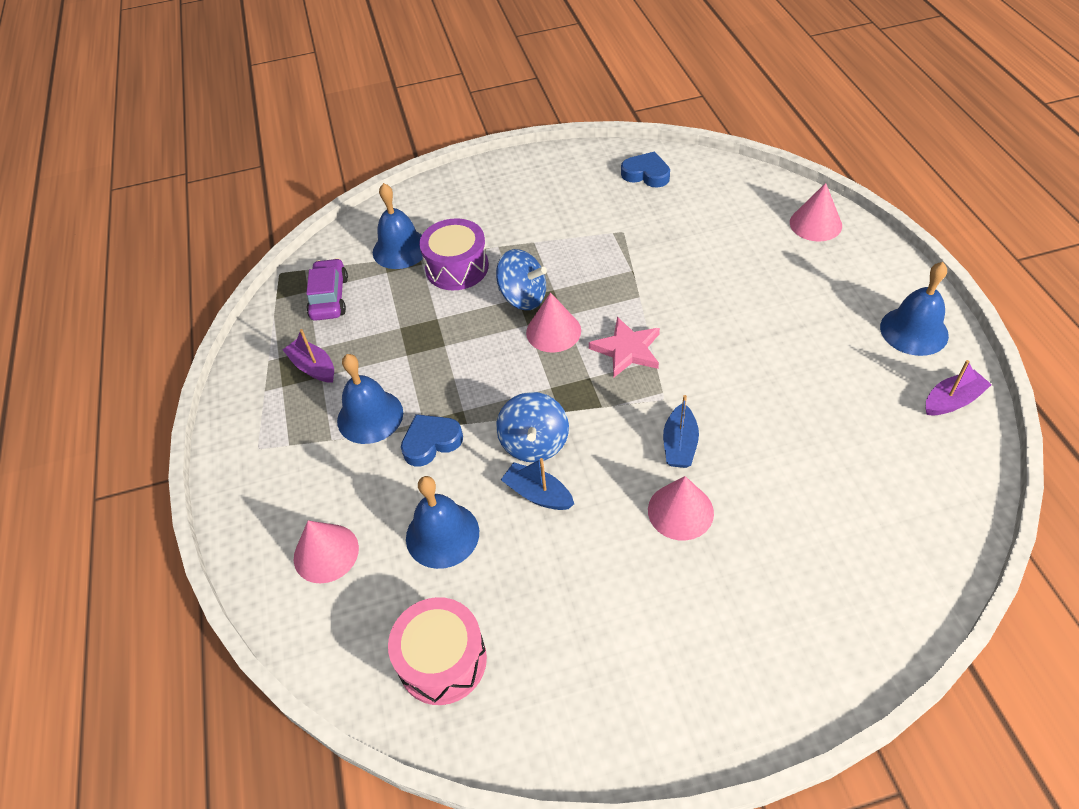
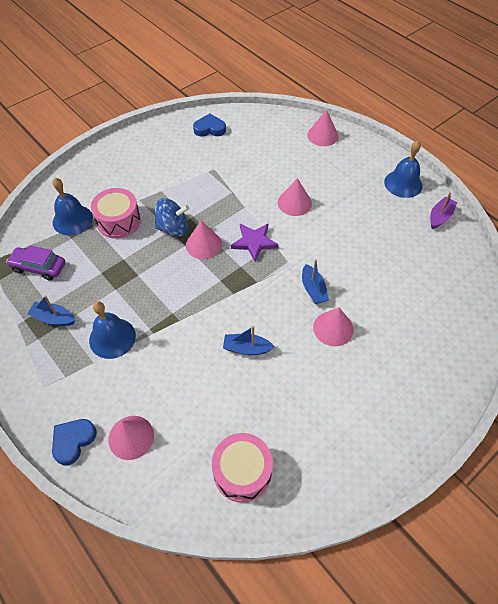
camera: 30 degrees left, 5 degrees up
(313, 367) = (54, 318): purple boat -> blue boat
(329, 297) = (39, 267): purple car -> purple car turned 45 degrees counterclockwise
(431, 442) = (162, 340): blue heart -> blue heart (73, 441)
(442, 535) = (201, 396): blue bell -> none
(457, 267) = (119, 221): purple drum -> pink drum
(534, 443) = (228, 318): blue spinning top -> none
(627, 350) = (254, 242): pink star -> purple star
(718, 311) = (294, 203): none -> pink cone

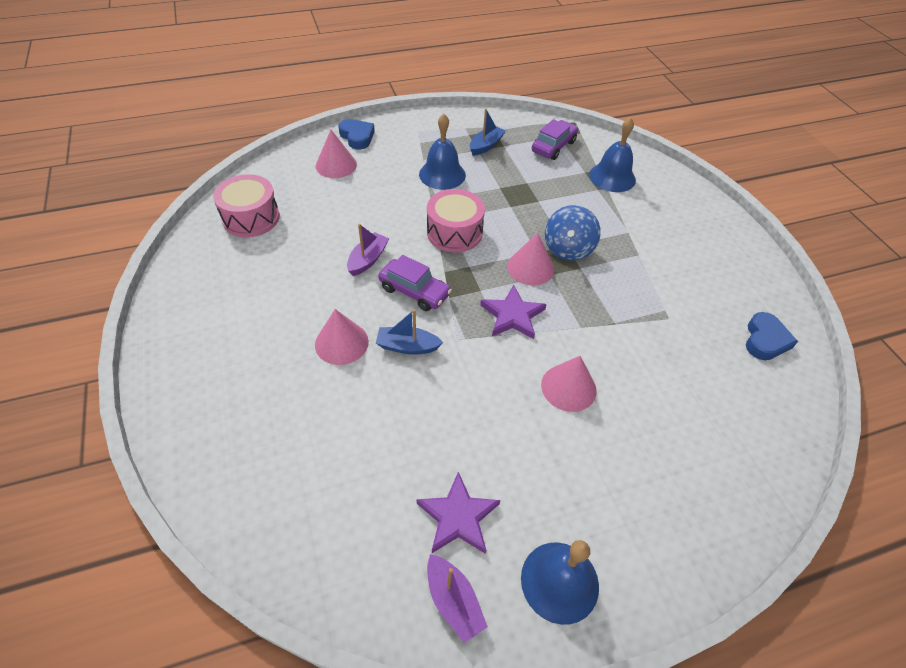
camera: 110 degrees right, 5 degrees down
(119, 221) = (597, 209): pink drum -> pink drum (454, 232)
(247, 348) = (368, 259): blue boat -> purple boat
(263, 304) = (414, 291): none -> purple car
(322, 135) = (728, 500): pink cone -> none
(402, 227) = (458, 517): none -> purple star

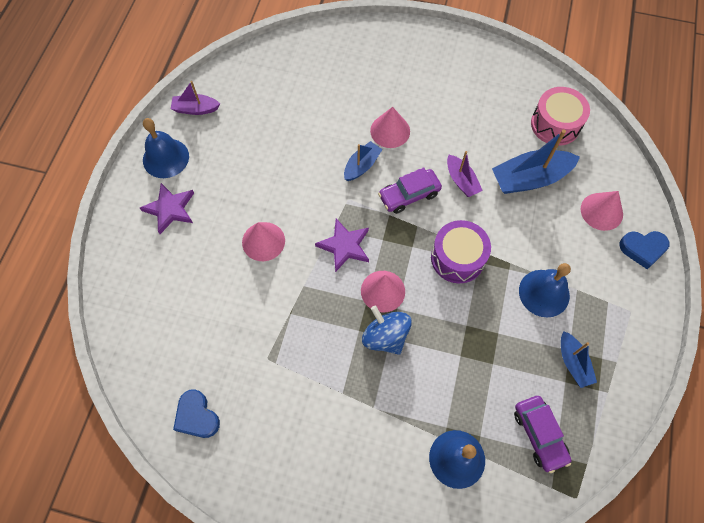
camera: 125 degrees right, 15 degrees up
(331, 215) = (530, 178): none -> blue boat
(454, 232) = (457, 258): pink drum -> purple drum
(458, 517) = (232, 132): purple star -> purple star (170, 209)

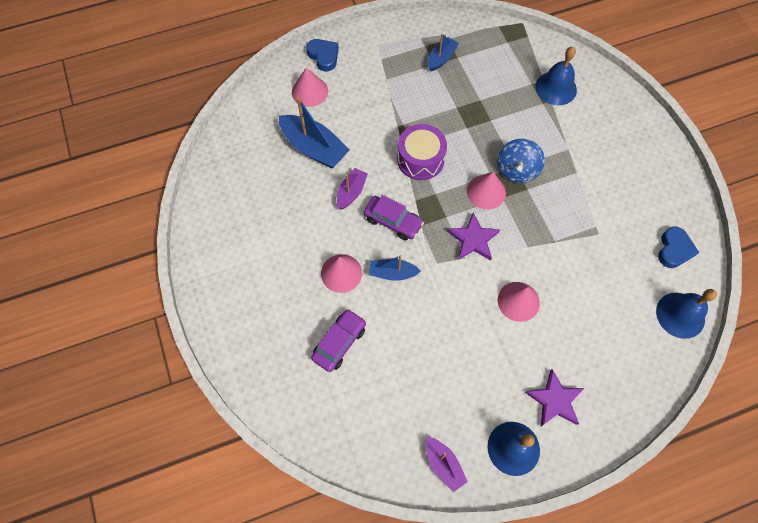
camera: 125 degrees left, 0 degrees up
(539, 434) = (502, 55): purple car -> purple car (339, 342)
(544, 293) = (404, 95): blue bell -> blue bell (680, 315)
(555, 124) = (247, 155): pink drum -> none

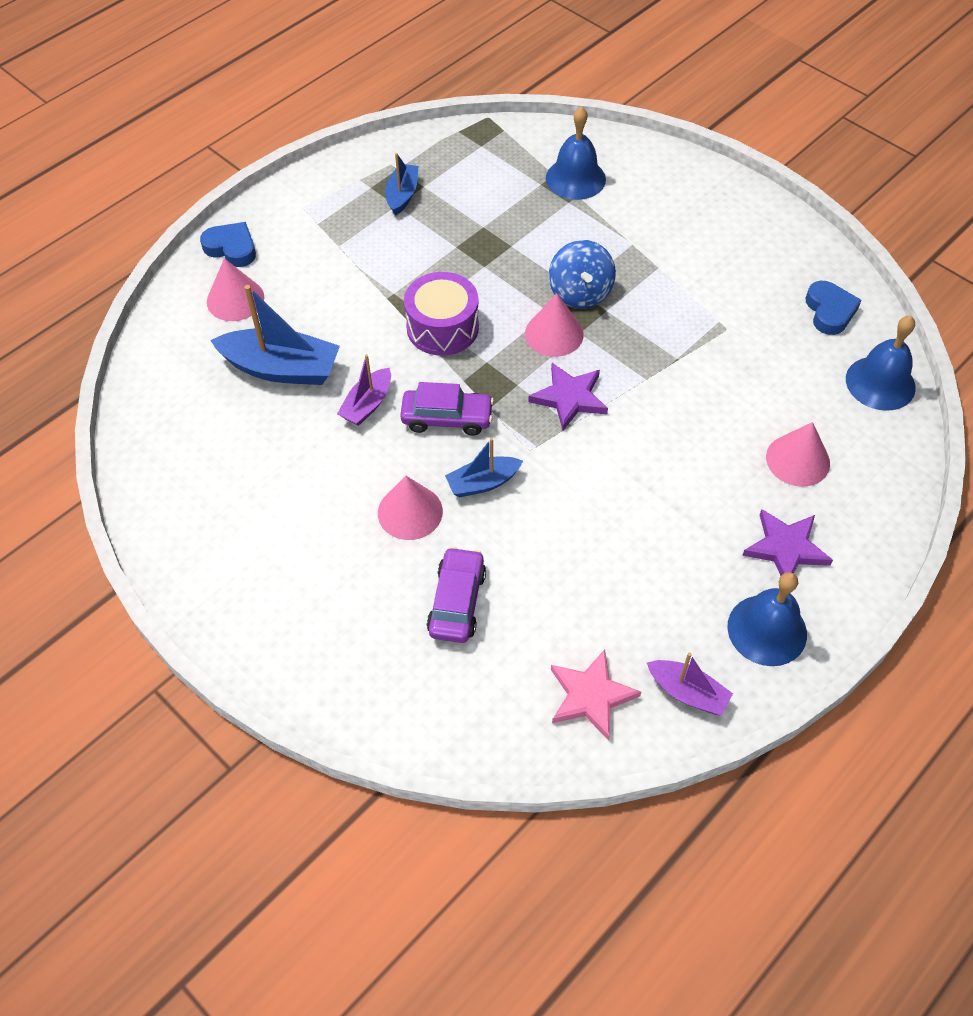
camera: 25 degrees left, 10 degrees down
(351, 192) = (367, 404): purple boat -> purple boat turned 150 degrees counterclockwise
(386, 439) = (591, 696): none -> pink star
(518, 301) = (671, 449): pink cone -> pink cone (797, 460)

